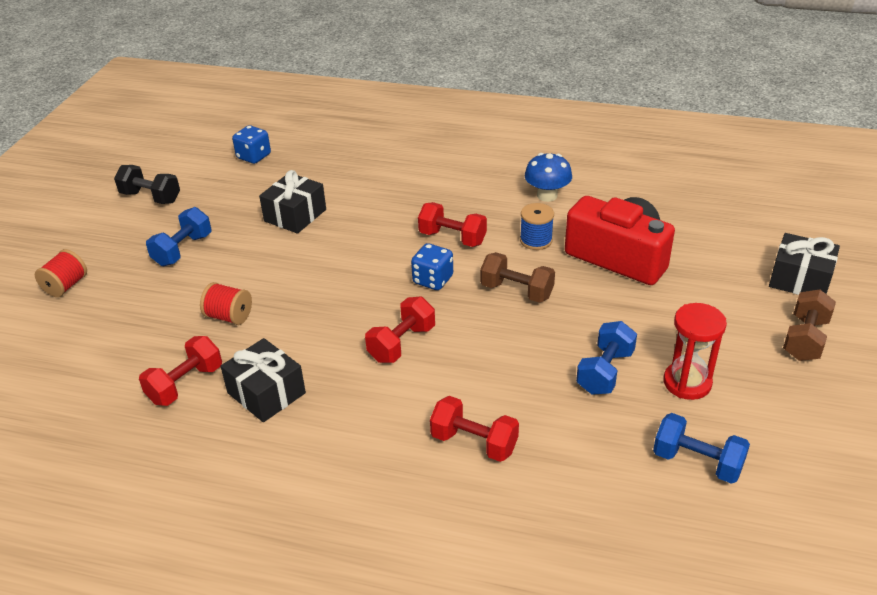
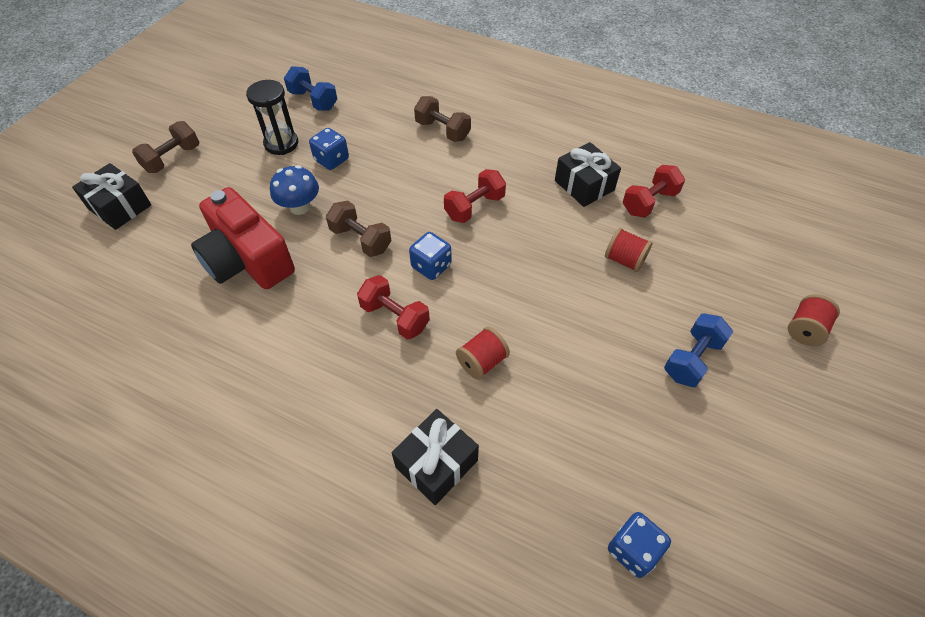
camera: 170 degrees left, 15 degrees up
(151, 197) = (765, 475): black dumbbell -> none
(295, 215) = (566, 393): black gift -> black gift (436, 463)
(367, 222) = (482, 362): none -> red spool
(474, 443) = (442, 130): red dumbbell -> brown dumbbell
(536, 240) = (312, 296): blue spool -> none
(547, 195) = (263, 363): blue mushroom -> blue mushroom (300, 207)
(605, 372) = (331, 160): blue dumbbell -> blue dice
(687, 383) = (281, 143): red hourglass -> black hourglass

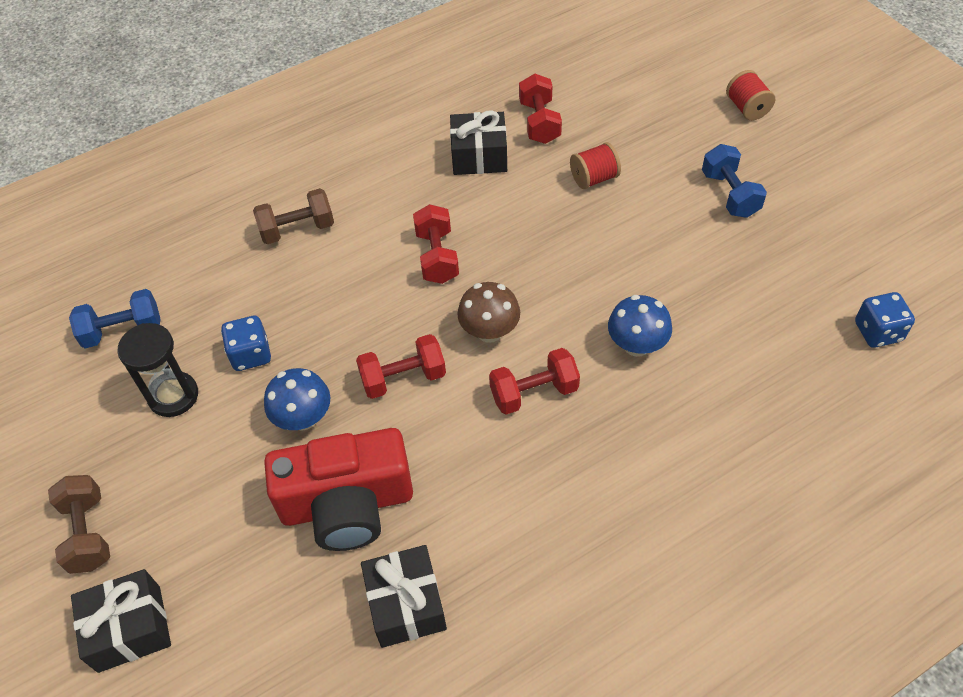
camera: 55 degrees left, 0 degrees up
(361, 239) = (403, 378): brown dumbbell -> red dumbbell
(431, 266) = (489, 331): blue dice -> brown mushroom
(436, 463) = (725, 433): black gift -> black gift (406, 604)
(482, 362) = (636, 345): red spool -> blue mushroom

